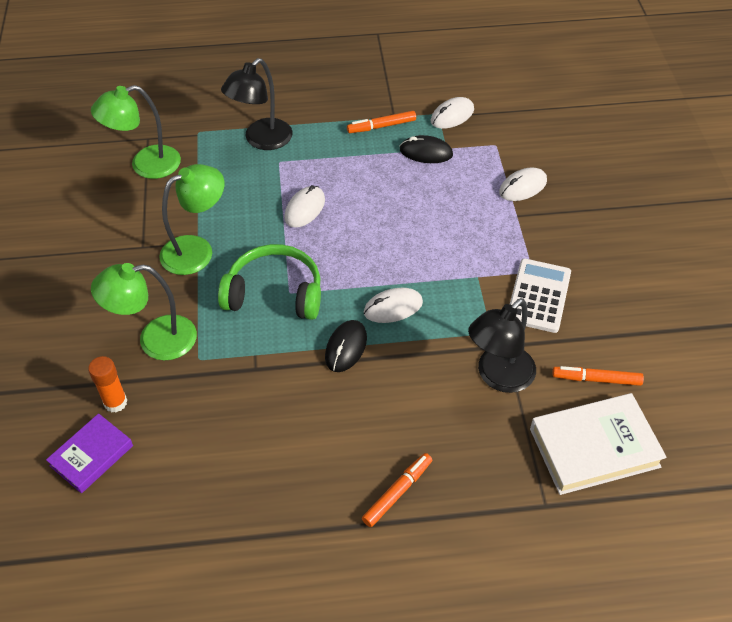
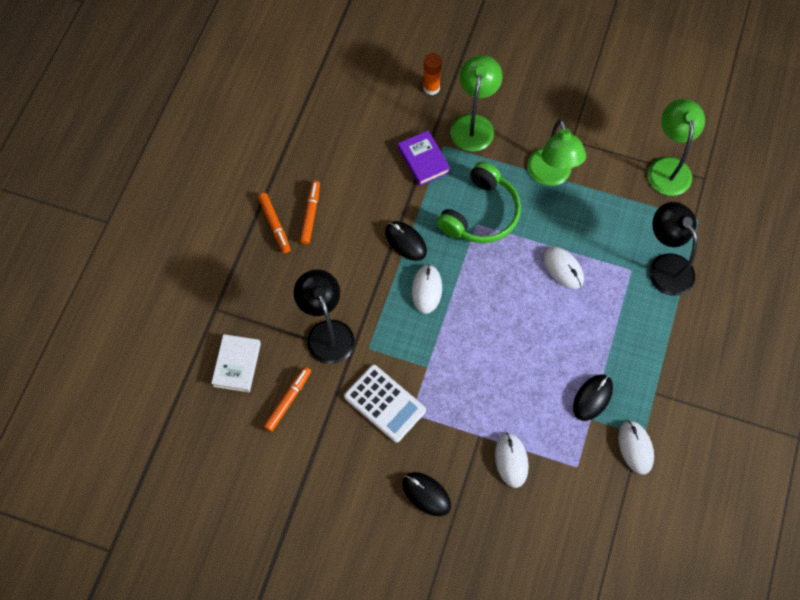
camera: 115 degrees right, 15 degrees up
(91, 455) = (396, 65): purple book -> purple book (423, 160)
(381, 126) = (644, 375): orange marker -> orange marker (310, 214)
(594, 448) = (237, 364): white book -> white book, size x0.62
(599, 233) = (426, 494): none -> black mouse

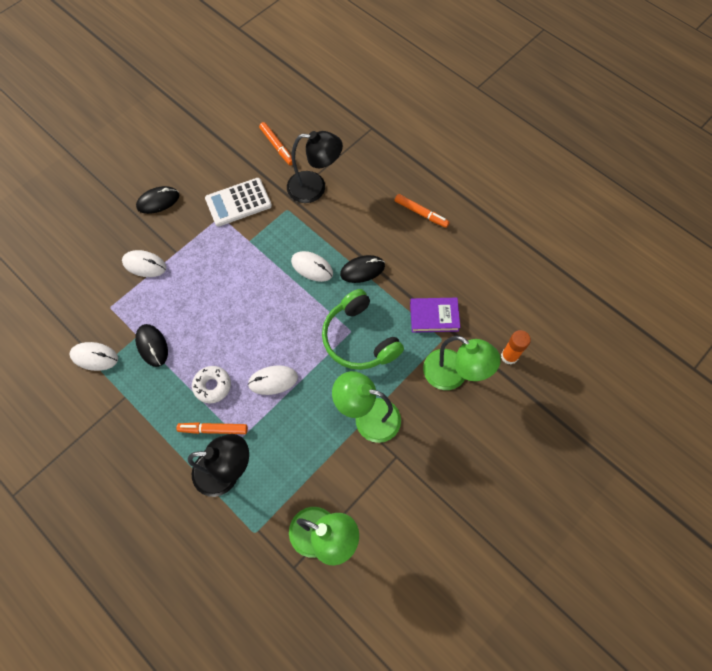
camera: 115 degrees right, 0 degrees up
(237, 364) = (321, 126): white book -> none
(275, 225) = (423, 186): orange marker -> orange marker (213, 429)
(599, 319) = (212, 386): none -> white donut

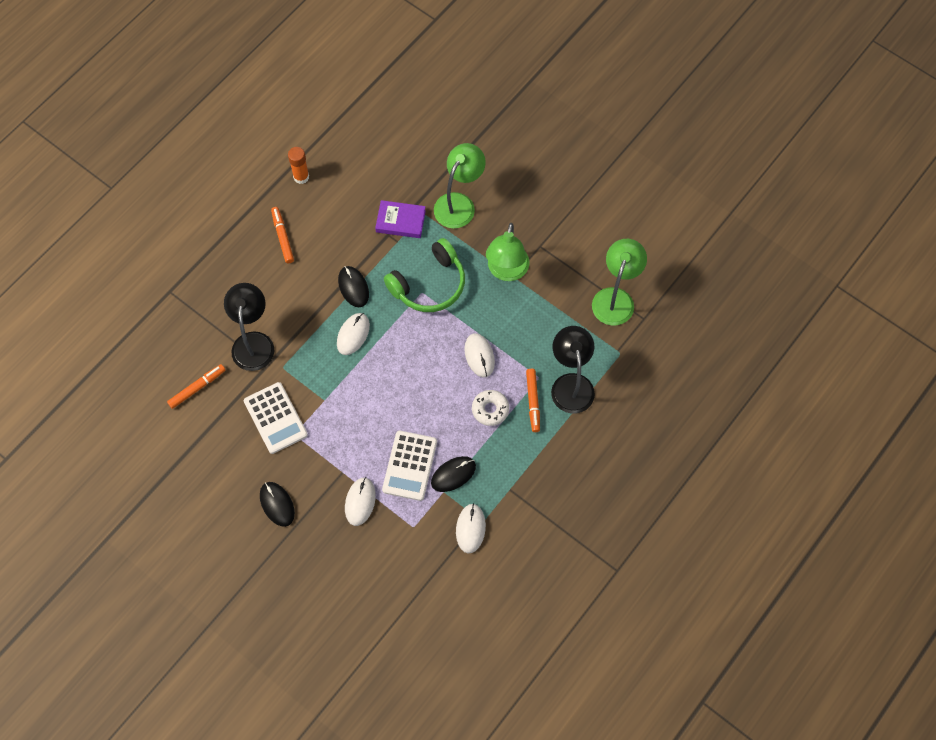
camera: 95 degrees left, 0 degrees up
(169, 308) = (410, 466): none -> white calculator
(421, 213) = (282, 237): orange marker -> orange marker turned 45 degrees counterclockwise
(434, 316) = (400, 221): purple book -> purple book turned 75 degrees counterclockwise
(509, 356) = (436, 159): orange glue stick -> orange glue stick (301, 177)

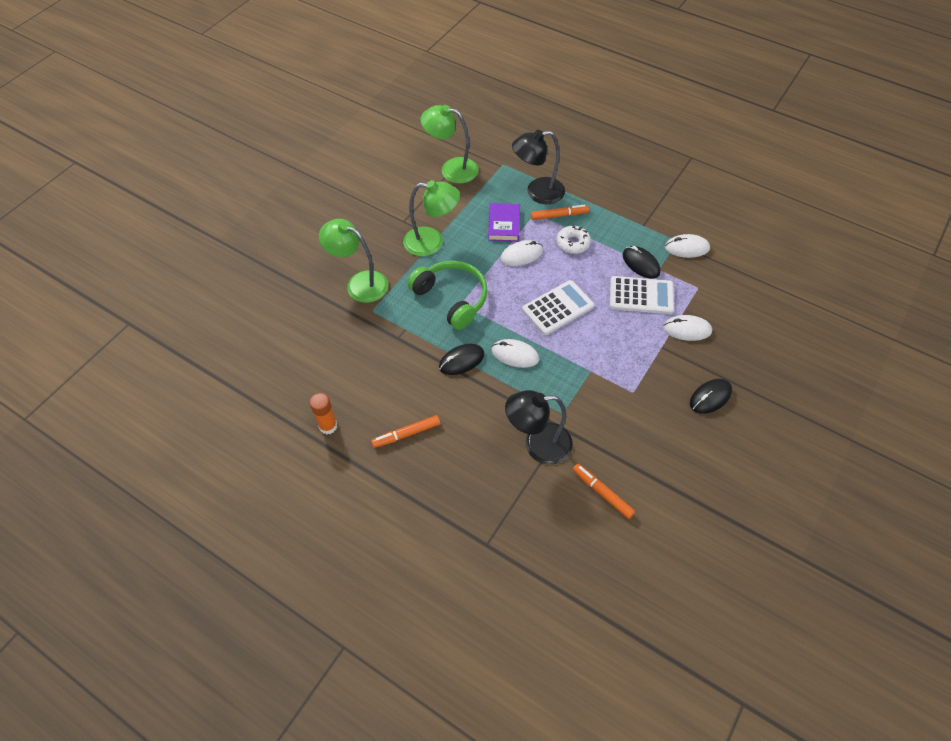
camera: 95 degrees left, 10 degrees down
(275, 418) = (620, 411): white calculator -> white calculator (557, 308)
(400, 221) = (381, 328): purple book -> purple book (504, 225)

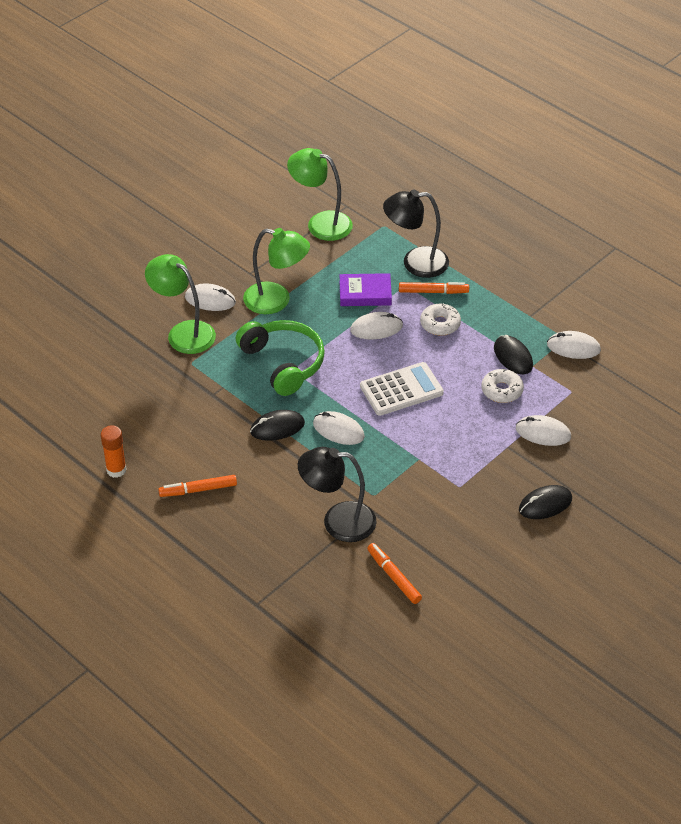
camera: 10 degrees right, 10 degrees down
(376, 250) = (210, 300): none -> white mouse
(504, 225) = (365, 293): purple book -> purple book turned 75 degrees clockwise
(641, 295) = (502, 390): white calculator -> white donut

